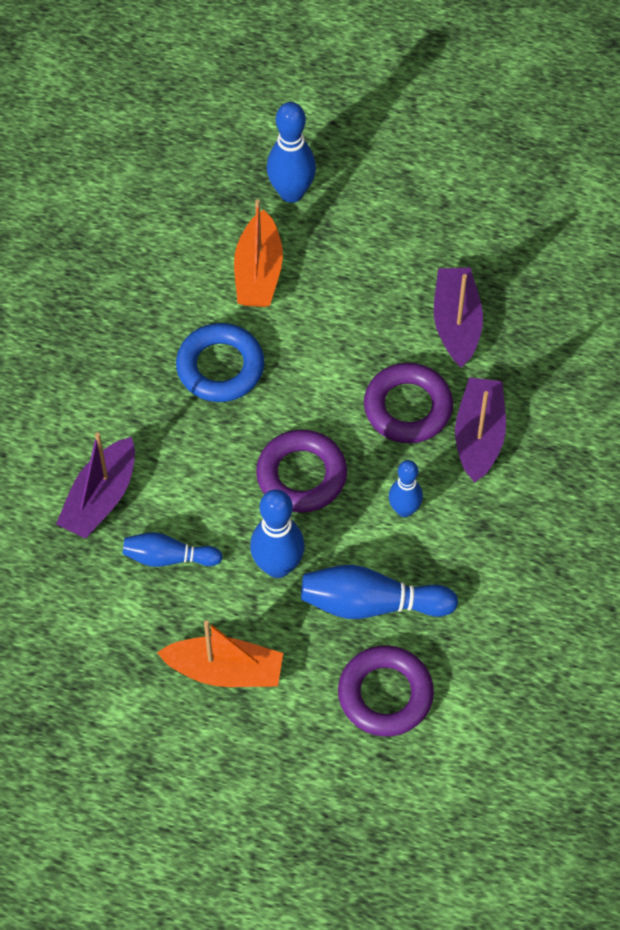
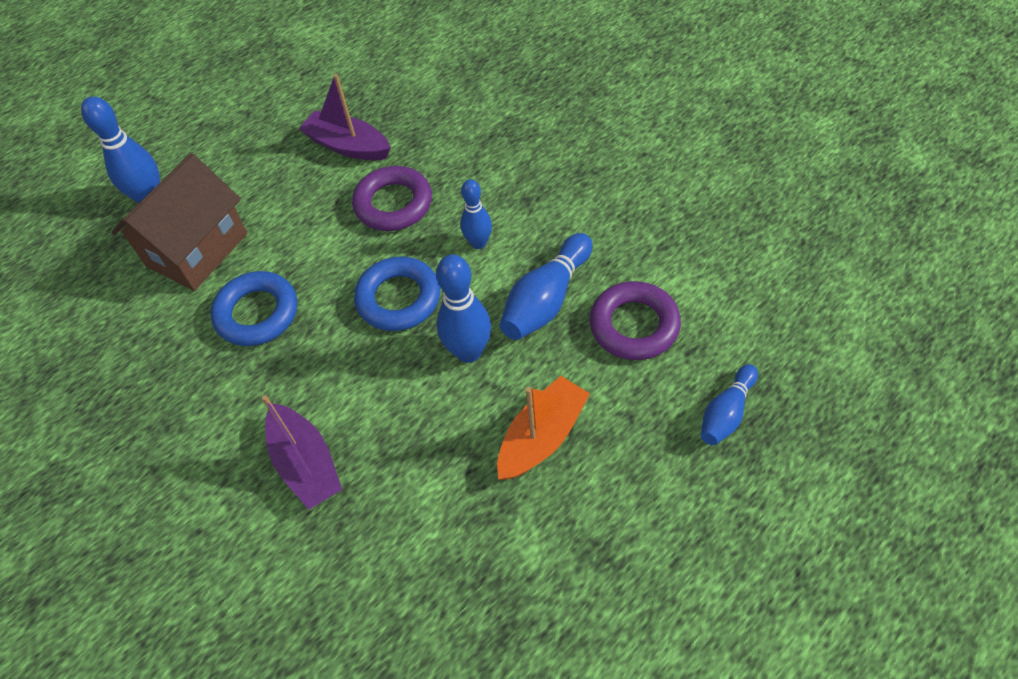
camera: 55 degrees left, 5 degrees down
(168, 557) = (403, 433): blue bowling pin -> blue bowling pin (726, 413)
(258, 272) = (197, 250): orange boat -> brown house
(301, 475) = (398, 298): purple ring -> blue ring
(479, 436) = (450, 171): purple boat -> none

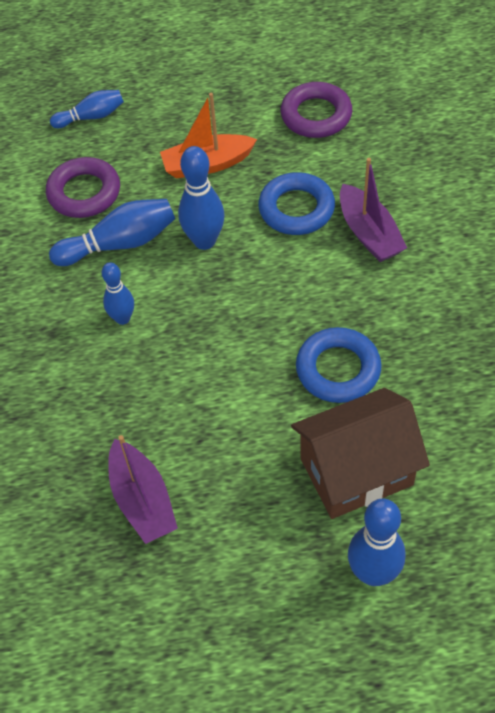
camera: 145 degrees left, 0 degrees up
(306, 464) = (369, 233): purple boat -> purple boat turned 150 degrees clockwise
(393, 204) = (155, 402): purple ring -> purple ring (316, 115)
(398, 298) = (220, 311): blue ring -> blue ring (296, 209)

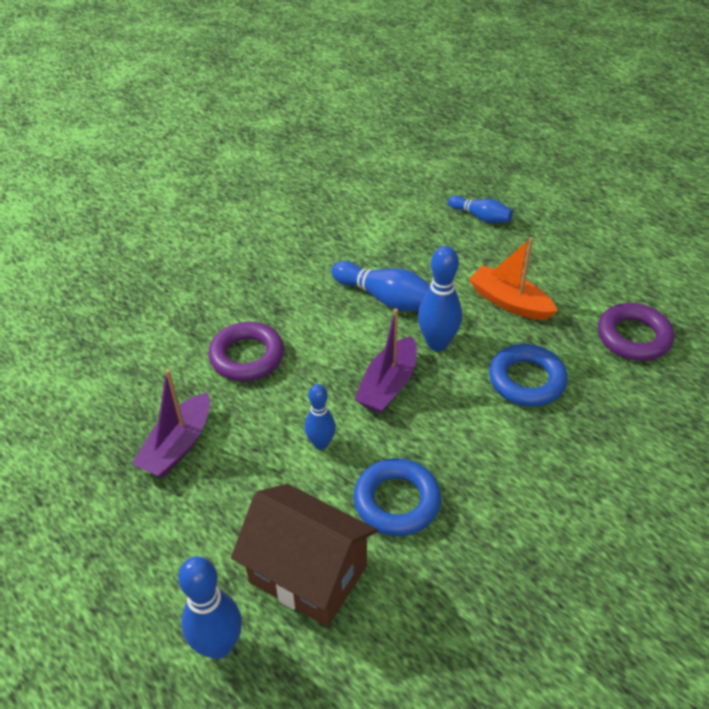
camera: 50 degrees right, 10 degrees down
(84, 193) = (411, 254): purple ring -> purple ring (247, 356)
(122, 318) = (324, 339): blue bowling pin -> blue bowling pin (321, 443)
(369, 233) = (553, 443): purple boat -> purple boat (388, 385)

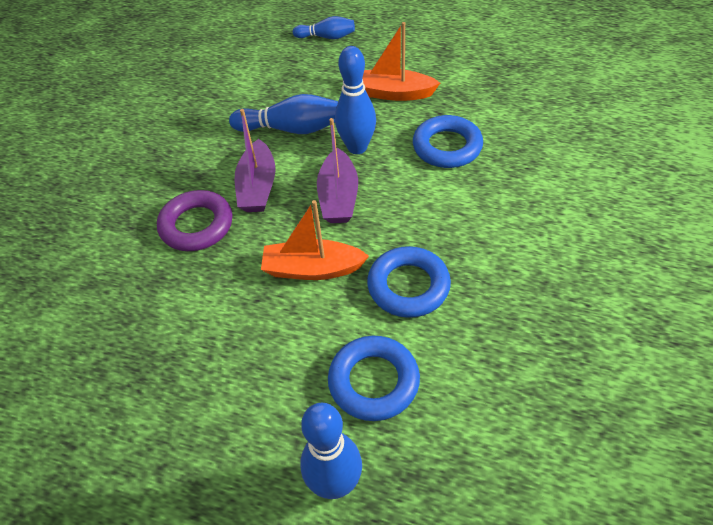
camera: 25 degrees left, 5 degrees up
(178, 445) = (181, 330): purple boat -> purple boat (258, 187)
(308, 574) = (374, 381): brown house -> blue ring
(321, 443) = (312, 269): blue bowling pin -> orange boat
(633, 337) = (504, 83): purple ring -> none

